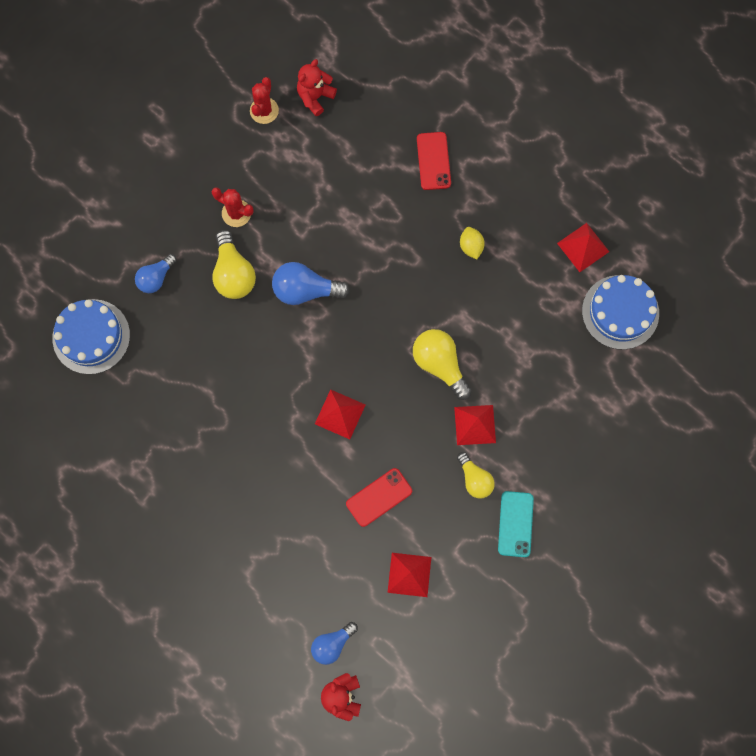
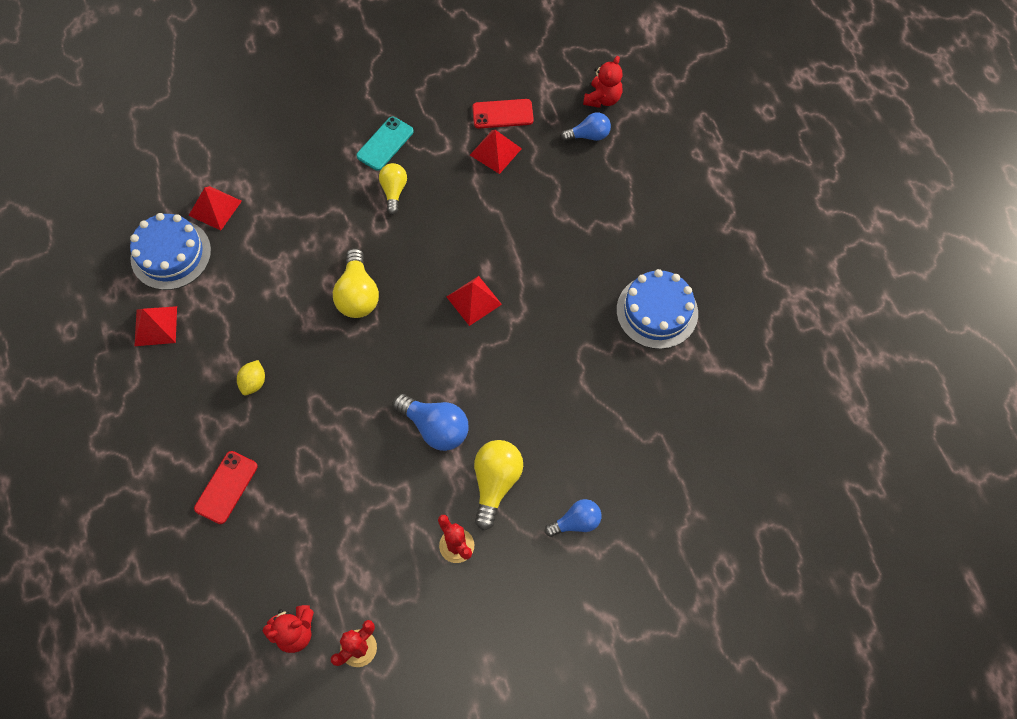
camera: 150 degrees left, 10 degrees down
(91, 336) = (672, 498): blue cake -> blue cake (657, 311)
(379, 497) = (483, 218): red phone -> red phone (502, 114)
(475, 424) = (363, 231): red pyramid -> red pyramid (215, 208)

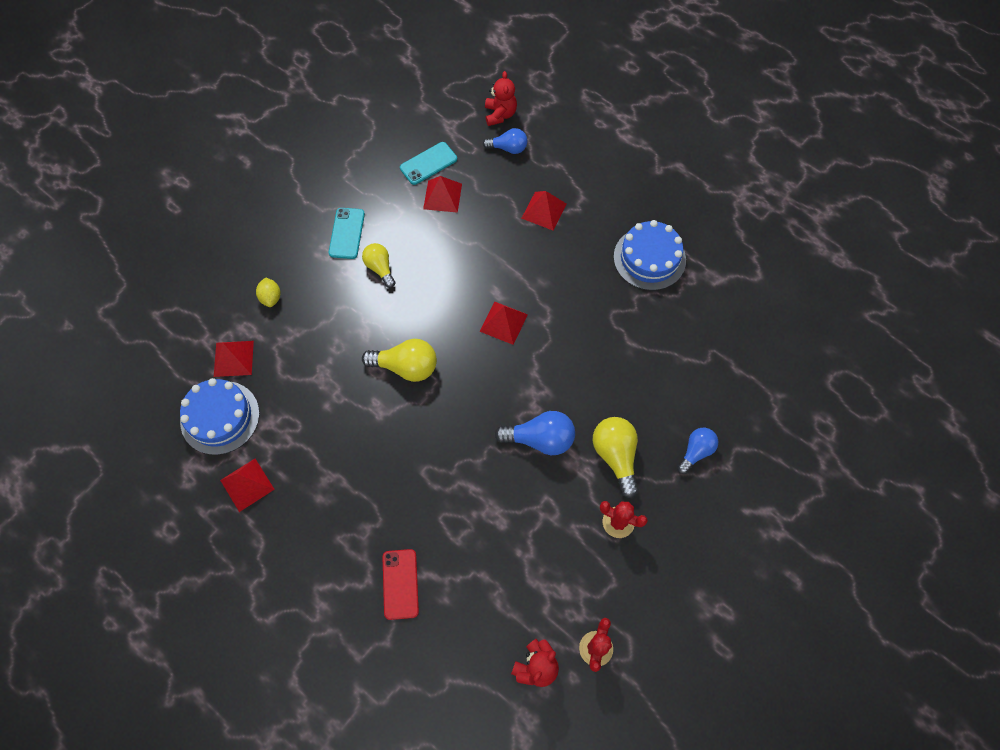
camera: 30 degrees left, 0 degrees up
(254, 382) = (366, 485): yellow lemon -> yellow lemon (271, 298)
(358, 295) = (406, 367): yellow light bulb -> yellow light bulb turned 45 degrees counterclockwise
(502, 114) = (428, 163): red phone -> turquoise phone
(583, 213) = (544, 211): none -> red pyramid
(588, 135) = (508, 148): blue light bulb -> blue light bulb turned 45 degrees clockwise

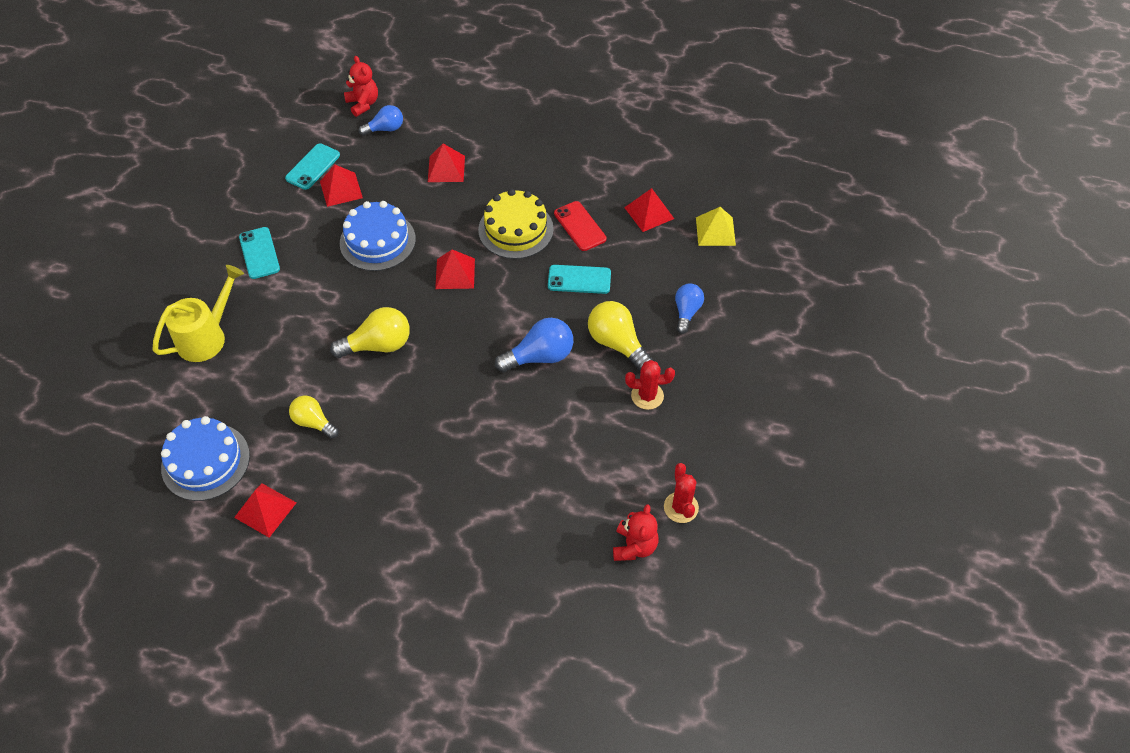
camera: 25 degrees left, 10 degrees down
(233, 358) = (194, 404): red pyramid -> red pyramid (649, 213)
(271, 298) = (207, 336): yellow lemon -> yellow watering can
(380, 268) = (309, 271): yellow light bulb -> yellow light bulb (313, 422)
(400, 584) = (468, 532): red phone -> red phone (580, 226)
(578, 299) = (516, 229): none -> yellow cake
(612, 375) = (579, 279): none -> turquoise phone
(649, 258) = (564, 174): blue cake -> blue cake (377, 241)
(764, 377) = (715, 231): none -> yellow pyramid

